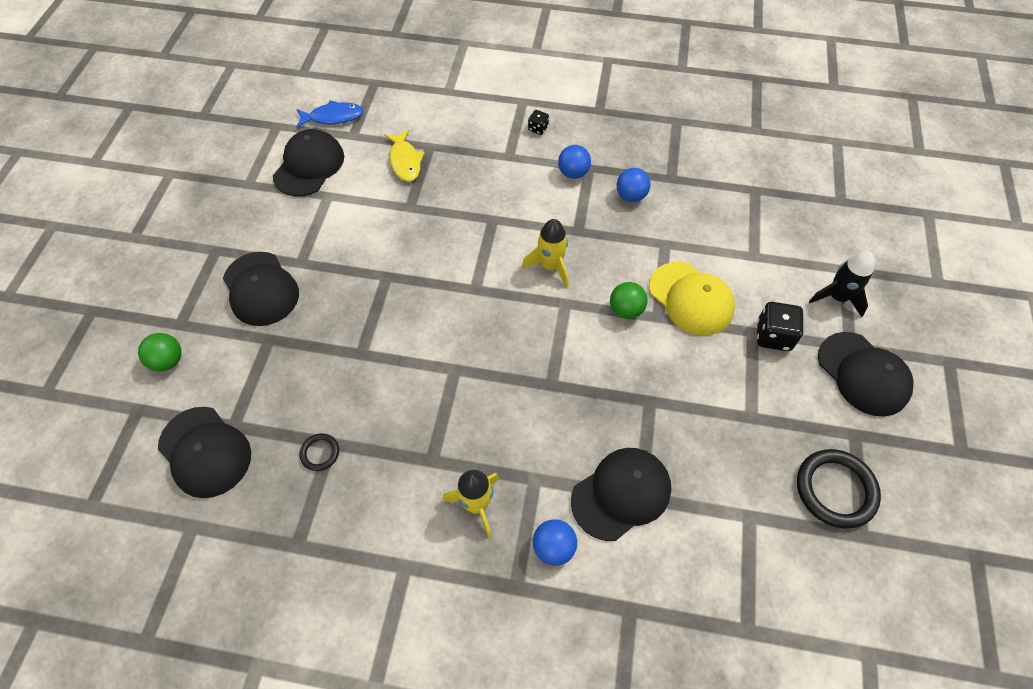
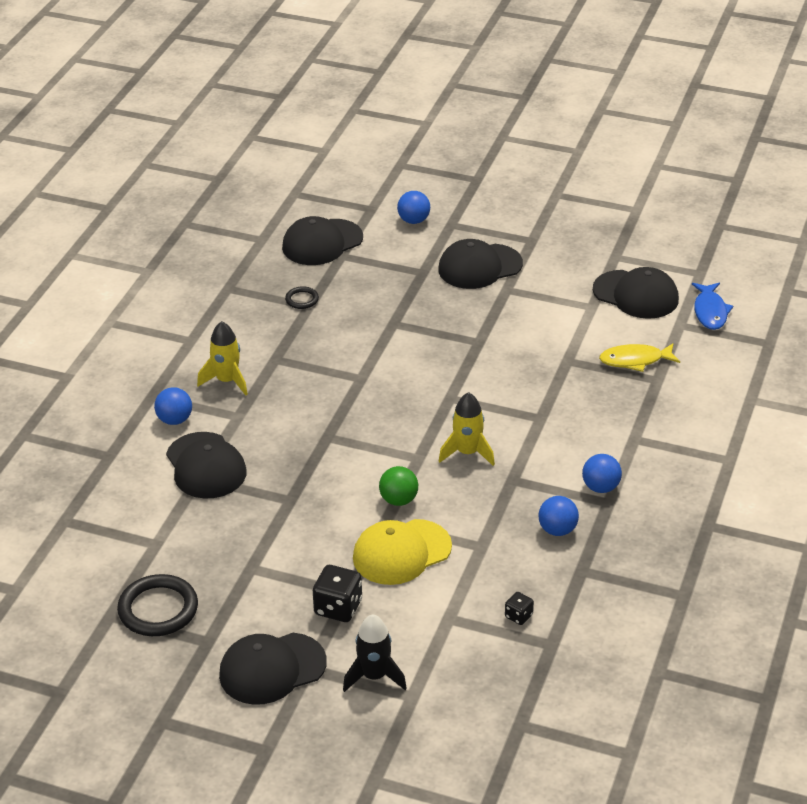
camera: 100 degrees right, 20 degrees down
(168, 361) = (413, 220): green ball -> blue ball
(538, 128) = (678, 467): black dice -> black dice (518, 616)

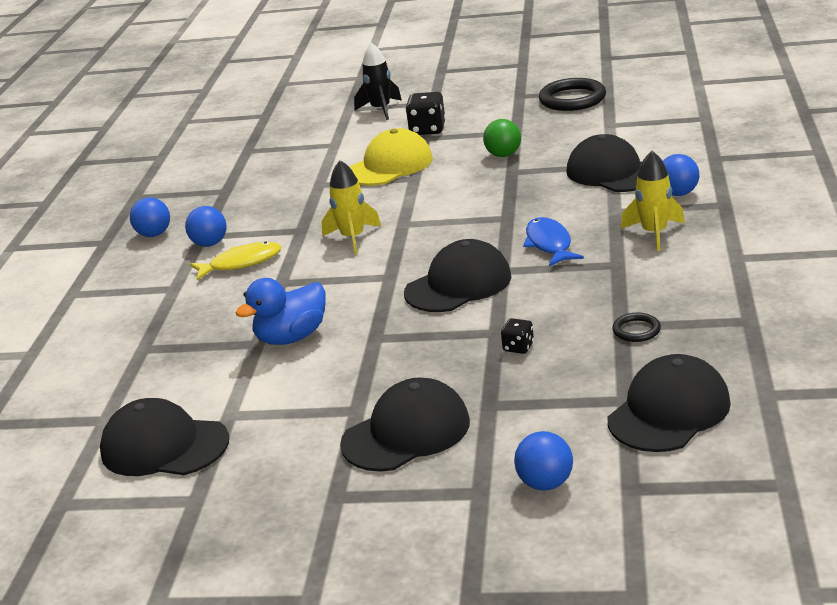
camera: 170 degrees right, 10 degrees down
(272, 669) = (460, 96): black cap -> black cap (458, 284)
(399, 500) = (408, 193): green ball -> green ball (503, 155)
(518, 616) = (276, 157): black dice -> black dice (518, 347)
(539, 358) = (292, 337): none -> blue duck
(557, 530) = (250, 208): blue ball -> blue ball (154, 234)
(635, 360) = (169, 362): yellow fish -> yellow fish (241, 263)
(710, 311) = (57, 447): blue fish -> blue fish (549, 244)

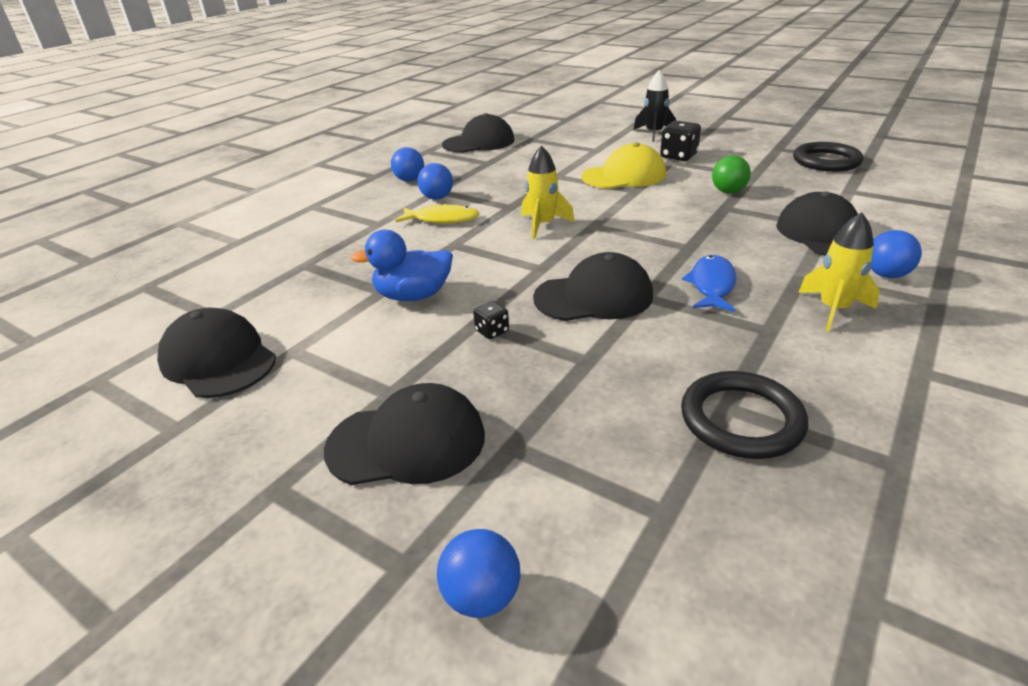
camera: 25 degrees right, 5 degrees up
(518, 347) = (597, 387): black dice -> black dice (492, 331)
(636, 330) = (741, 419): black ring -> black ring, size x2.00
(669, 411) = (710, 560): black cap -> black cap (479, 142)

